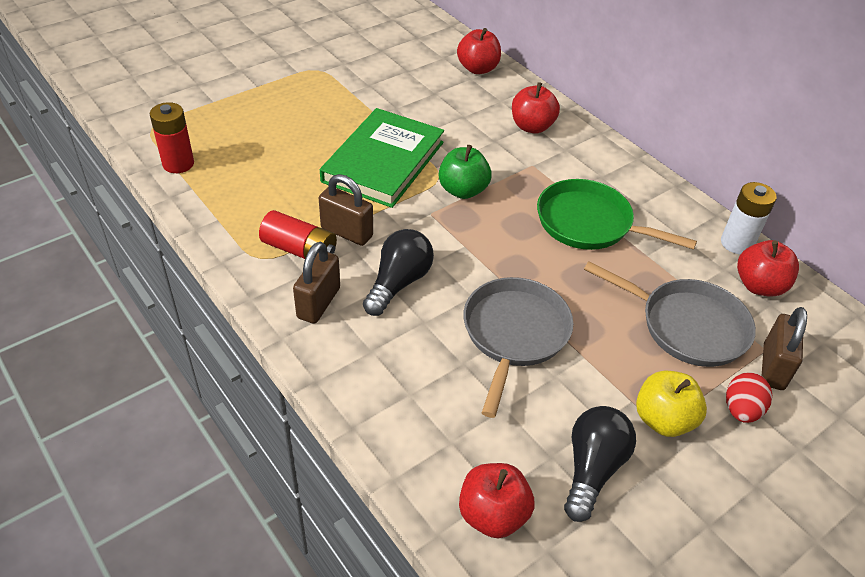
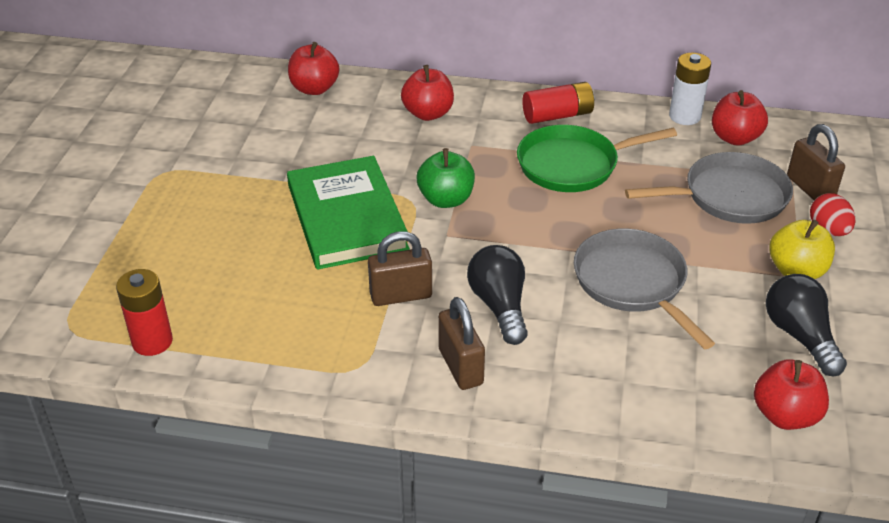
camera: 40 degrees left, 5 degrees down
(299, 250) = (382, 337): red battery -> red battery (557, 115)

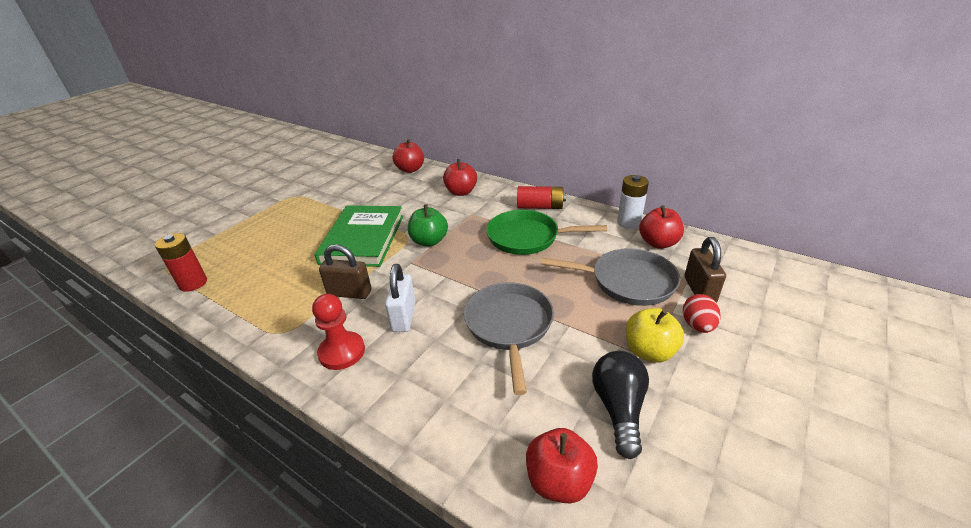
camera: 25 degrees right, 5 degrees down
(460, 367) = (342, 352): brown padlock -> red pawn
(499, 306) = (404, 317): black light bulb -> white padlock

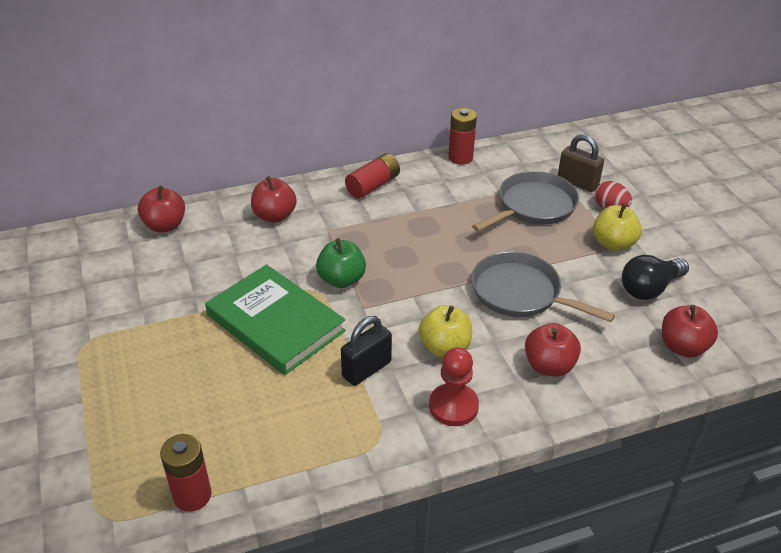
camera: 55 degrees left, 5 degrees up
(349, 293) = (366, 369): brown padlock -> black padlock
(404, 317) = (444, 347): white padlock -> yellow apple
(527, 237) = (413, 220): green pan -> none
(619, 409) = (649, 288): black light bulb -> black light bulb turned 75 degrees counterclockwise
(629, 222) = (460, 158): white battery -> red battery
(658, 243) = (504, 163): red apple -> red apple (549, 366)

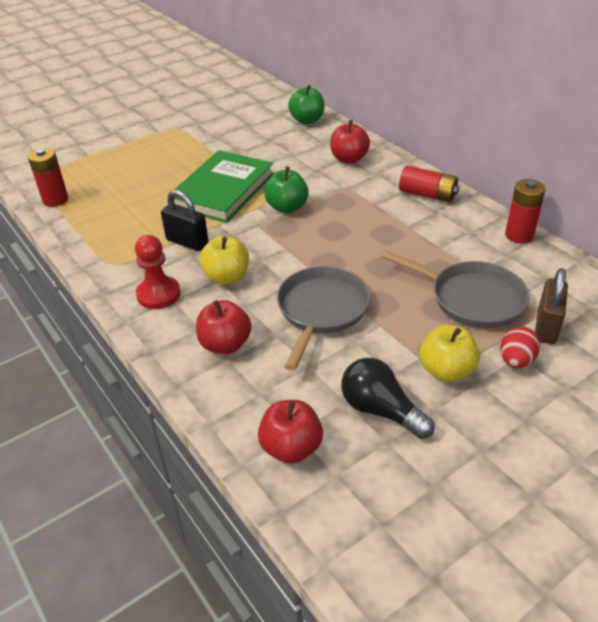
camera: 75 degrees right, 0 degrees up
(165, 225) = (307, 120): red apple -> green apple

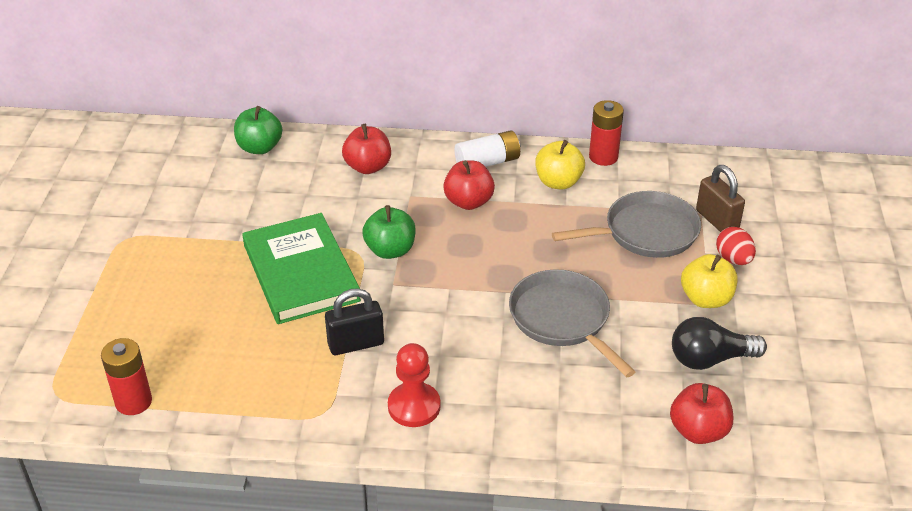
camera: 50 degrees left, 0 degrees up
(225, 344) = (538, 401): red apple -> red apple (468, 202)
(227, 277) = (445, 348): yellow apple -> yellow apple (558, 182)
(427, 195) = (487, 162): red battery -> white battery

